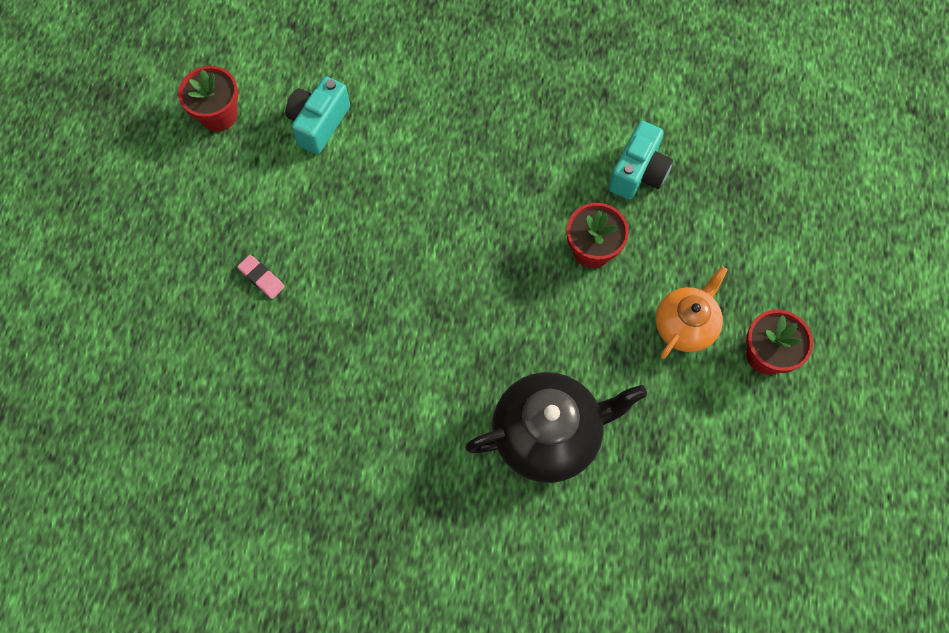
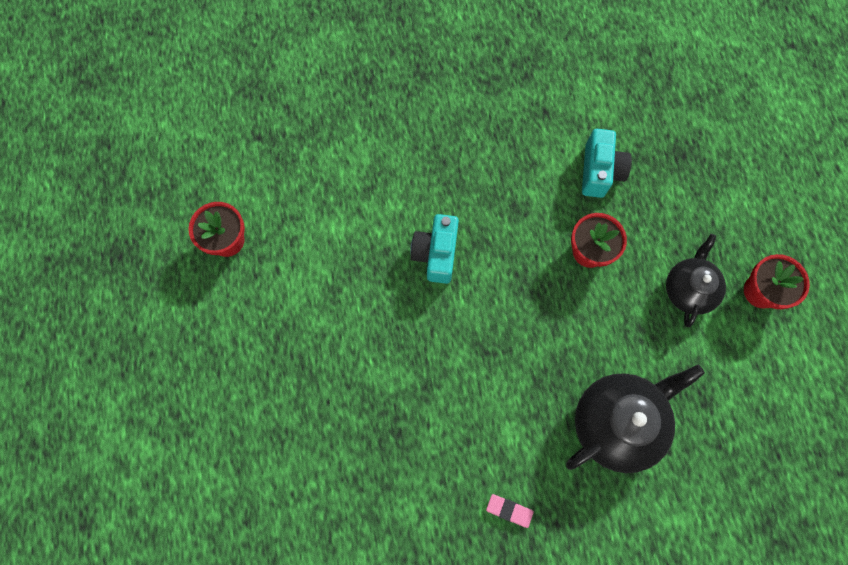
camera: 20 degrees left, 5 degrees up
(261, 278) = (325, 374): pink eraser -> pink eraser (509, 510)
(319, 123) = (318, 218): turquoise camera -> turquoise camera (436, 254)
(685, 325) = (688, 289): orange teapot -> black teapot

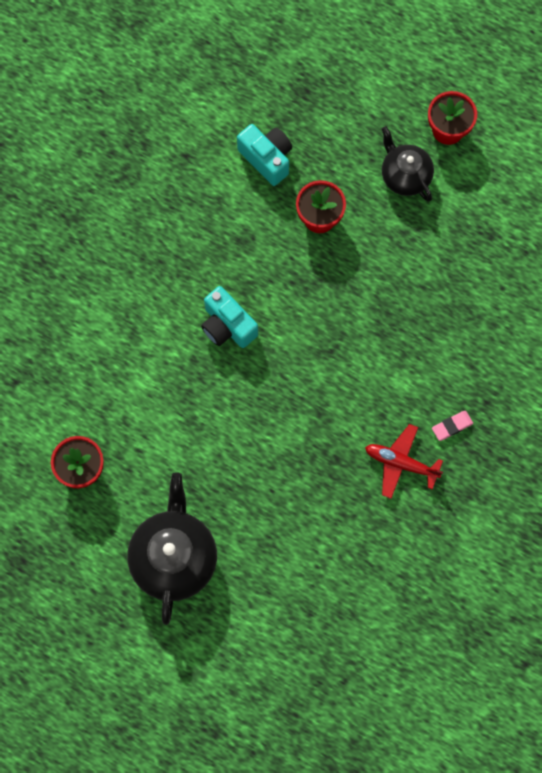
camera: 50 degrees left, 0 degrees up
(439, 492) = (401, 463): none -> red plane
(617, 422) = (454, 304): black teapot -> black teapot (174, 557)

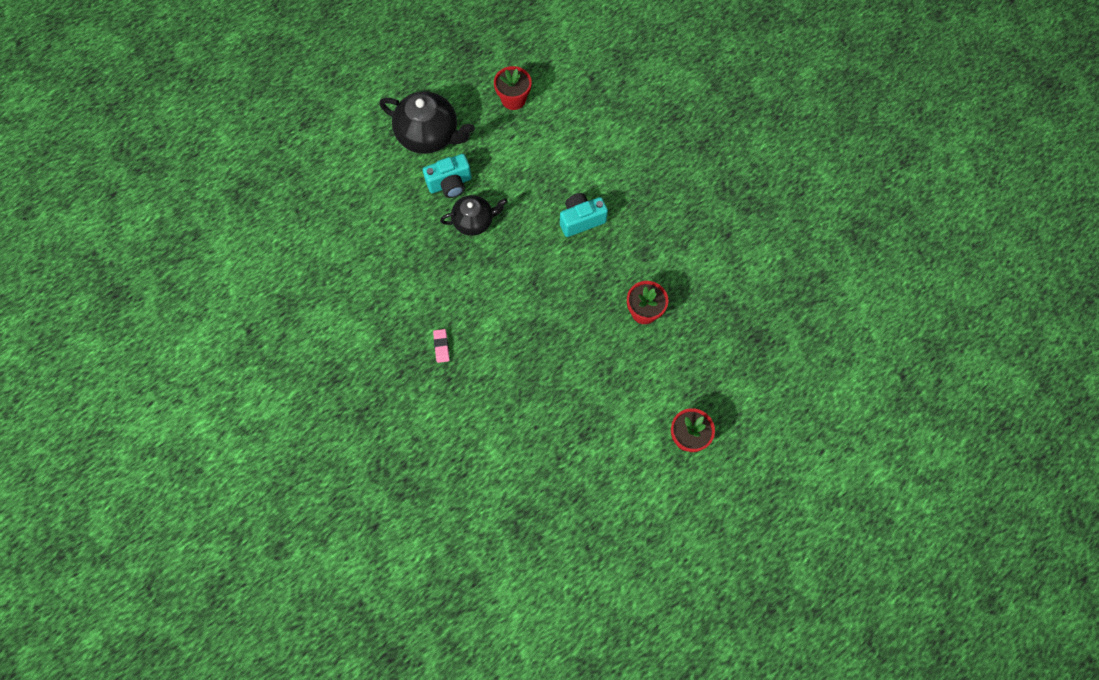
camera: 110 degrees right, 5 degrees down
(267, 158) = (707, 290): turquoise camera -> turquoise camera (450, 184)
(401, 463) = (429, 300): red plane -> none
(405, 176) = (658, 388): black teapot -> black teapot (474, 221)

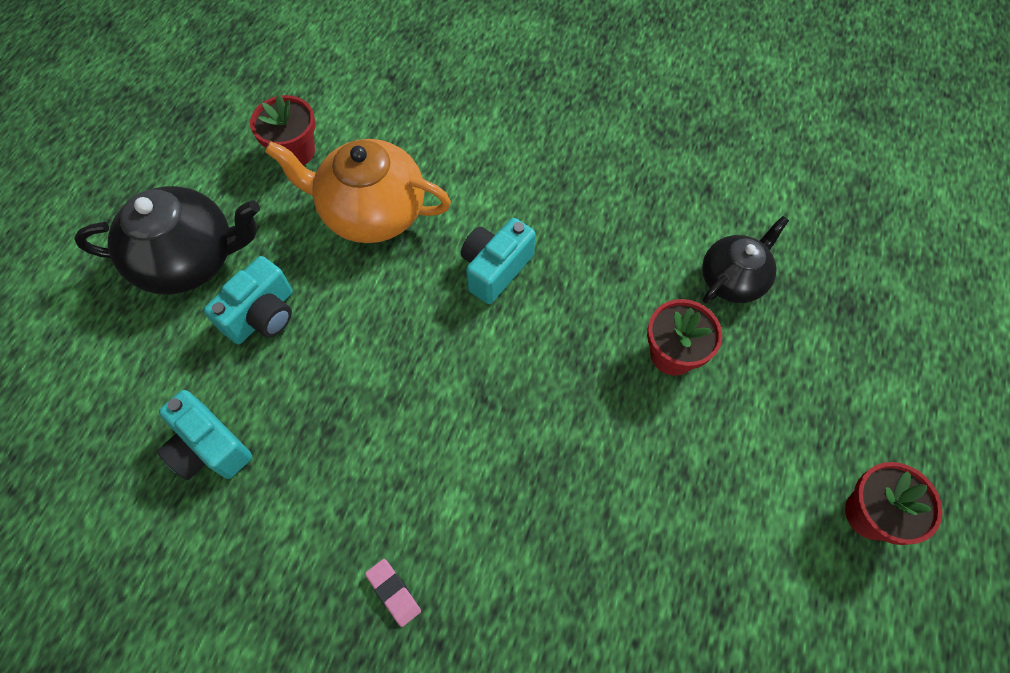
camera: 30 degrees left, 5 degrees down
(393, 237) = (209, 448): none -> turquoise camera
(474, 221) = (333, 353): black teapot -> black teapot (733, 279)
(535, 155) = (372, 212): none -> orange teapot

